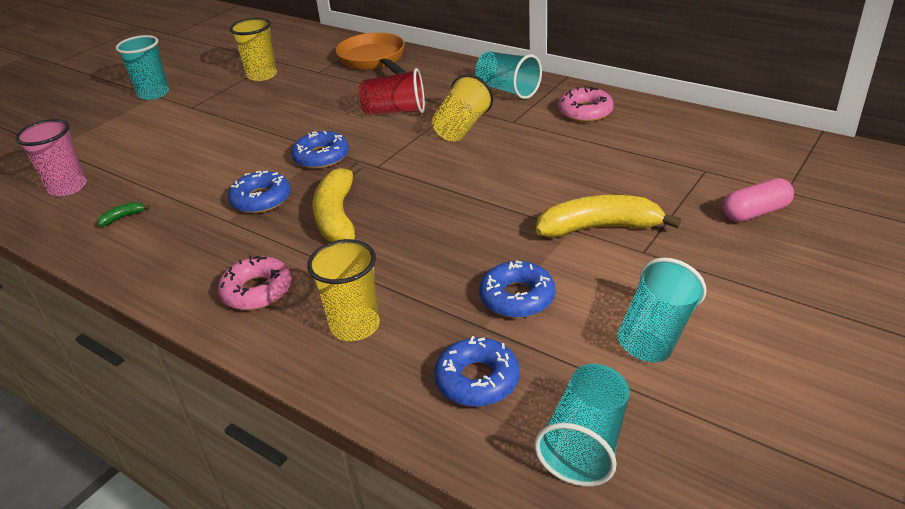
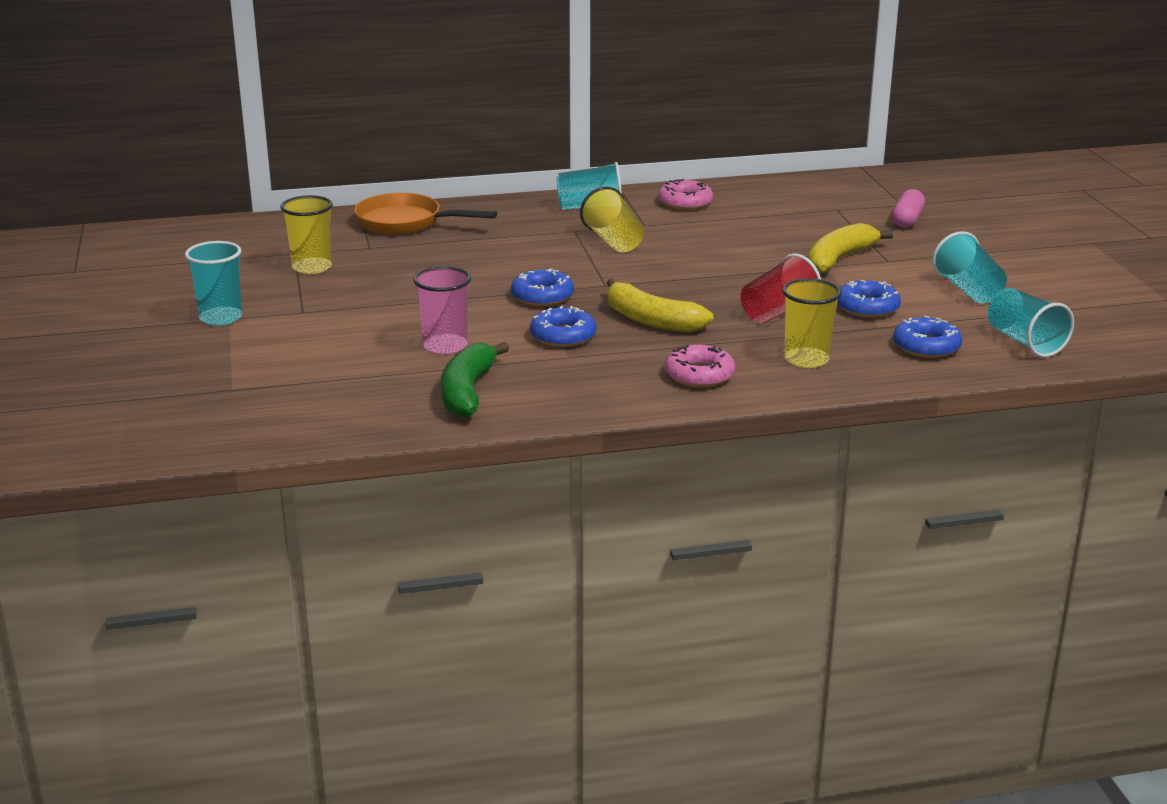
camera: 50 degrees left, 10 degrees down
(68, 187) = (346, 401): pink cup -> pink cup (445, 346)
(123, 217) = (468, 392): green banana -> green banana, size x2.48
(395, 111) = (528, 250): red cup -> red cup (778, 312)

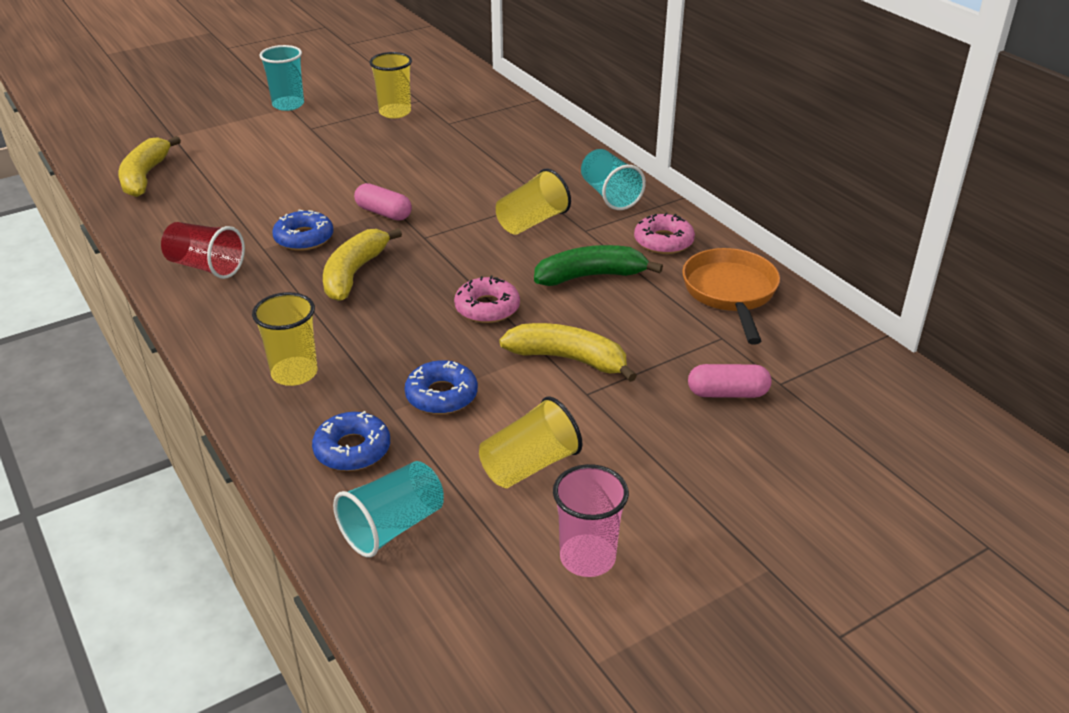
camera: 70 degrees right, 10 degrees up
(333, 410) = (145, 176): none -> yellow banana
(405, 223) = (509, 125): orange pan -> orange pan (730, 293)
(445, 346) = (267, 193): pink cup -> pink cup (587, 558)
(468, 392) = (185, 219): green banana -> green banana (590, 276)
(542, 296) = (383, 213): blue donut -> pink capsule
(699, 375) = (242, 318): pink donut -> pink donut (487, 308)
(778, 312) = (403, 340): red cup -> red cup (206, 266)
(968, 290) = (529, 465): turquoise cup -> yellow cup

